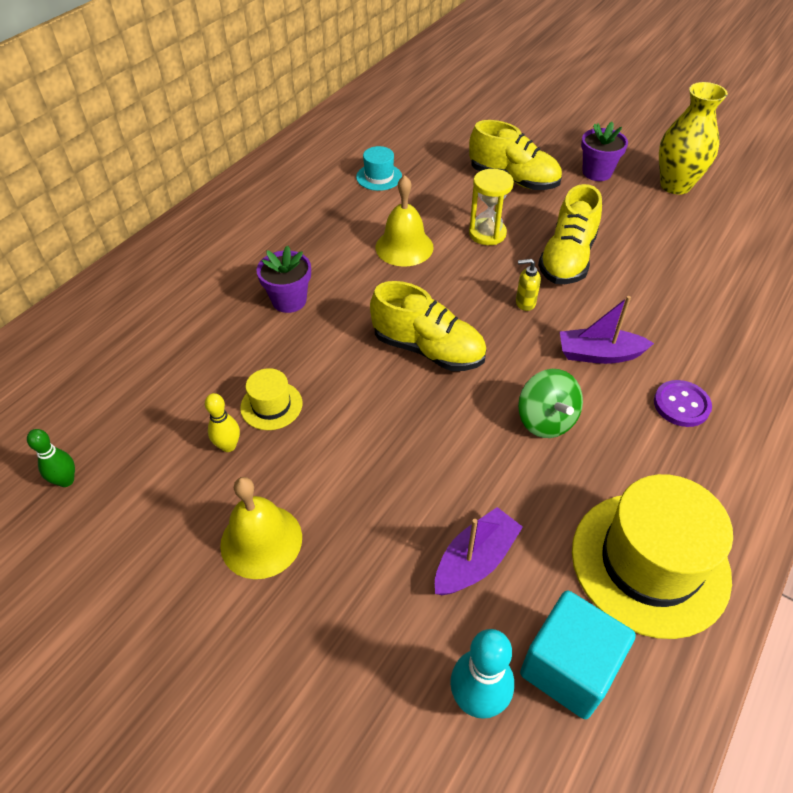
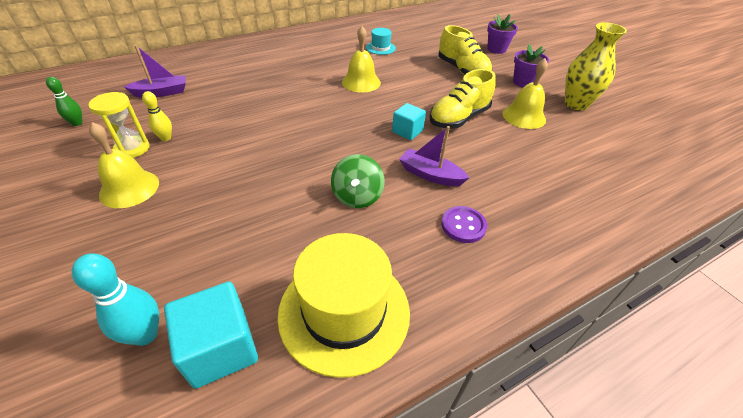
camera: 25 degrees right, 5 degrees down
(271, 405) = (208, 128): yellow hat -> none
(289, 300) = (271, 86): purple flower pot -> purple flower pot (496, 49)
(428, 349) = (322, 134): yellow shoe -> none
(475, 560) = (231, 253): purple boat -> purple boat (162, 92)
(487, 233) = (418, 91): yellow hourglass -> yellow hourglass (132, 149)
(525, 303) = (407, 131): yellow soap dispenser -> turquoise cube
(634, 226) = (524, 116): none -> yellow bell

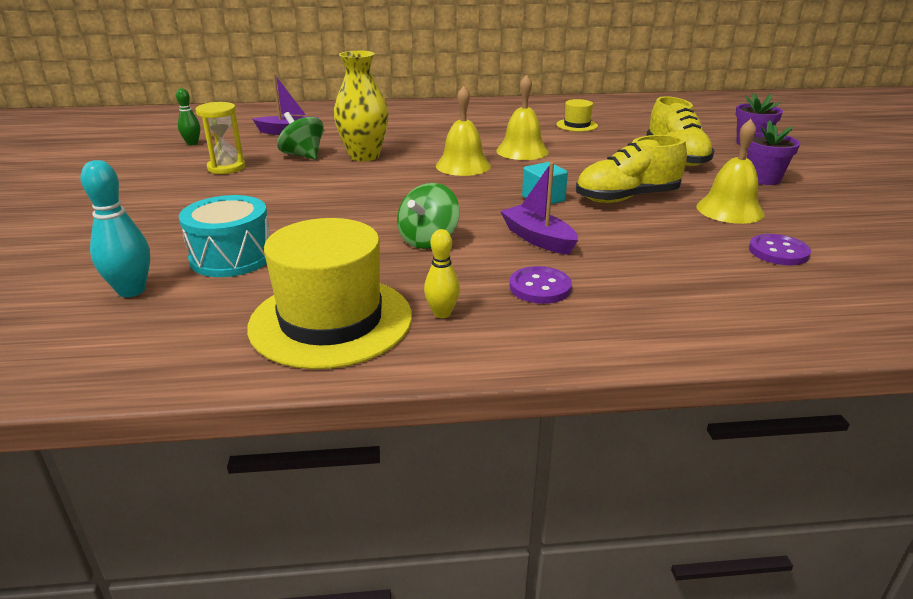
camera: 25 degrees right, 15 degrees down
(129, 188) = (200, 194): yellow bell -> yellow bell (463, 165)
(166, 138) = (264, 165): yellow bowling pin -> yellow bowling pin (442, 313)
(193, 119) = (303, 156): none -> green spinning top
(212, 262) = (232, 257): none -> turquoise drum
(220, 348) = (188, 316): turquoise cube -> none
(380, 48) = (577, 125): turquoise hat -> yellow hat
(573, 150) = (778, 252): none -> purple button
(576, 104) = (832, 210): yellow vase -> yellow vase (364, 156)

